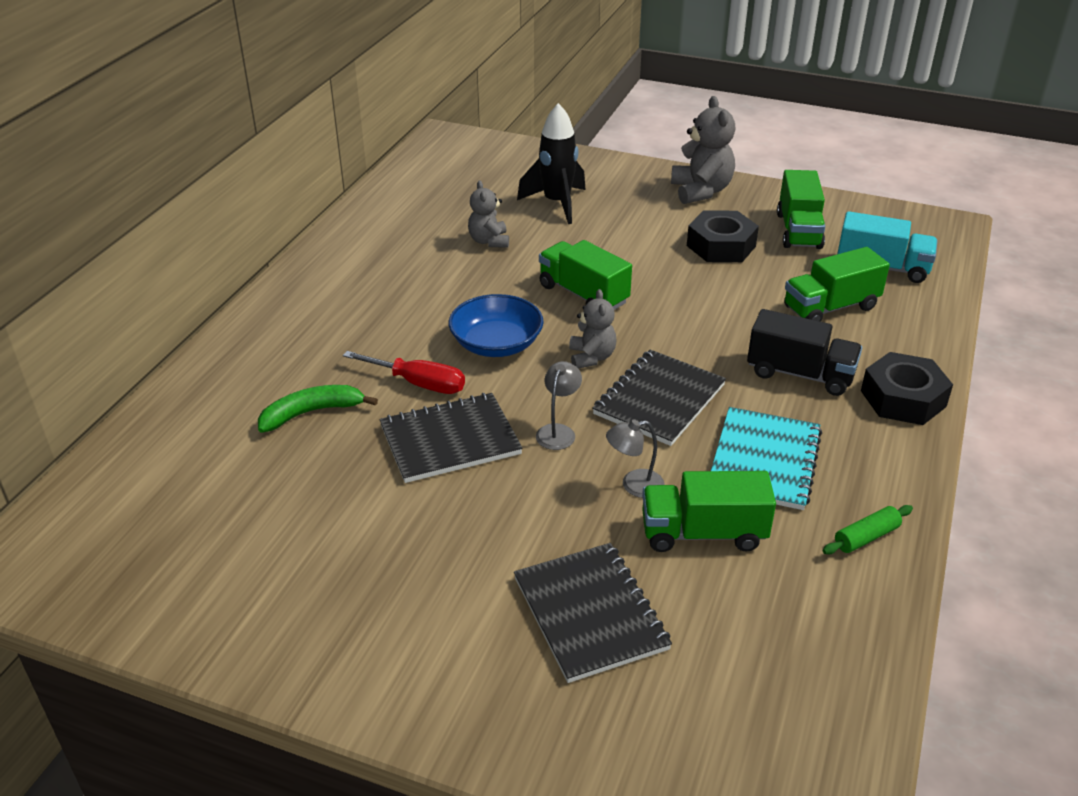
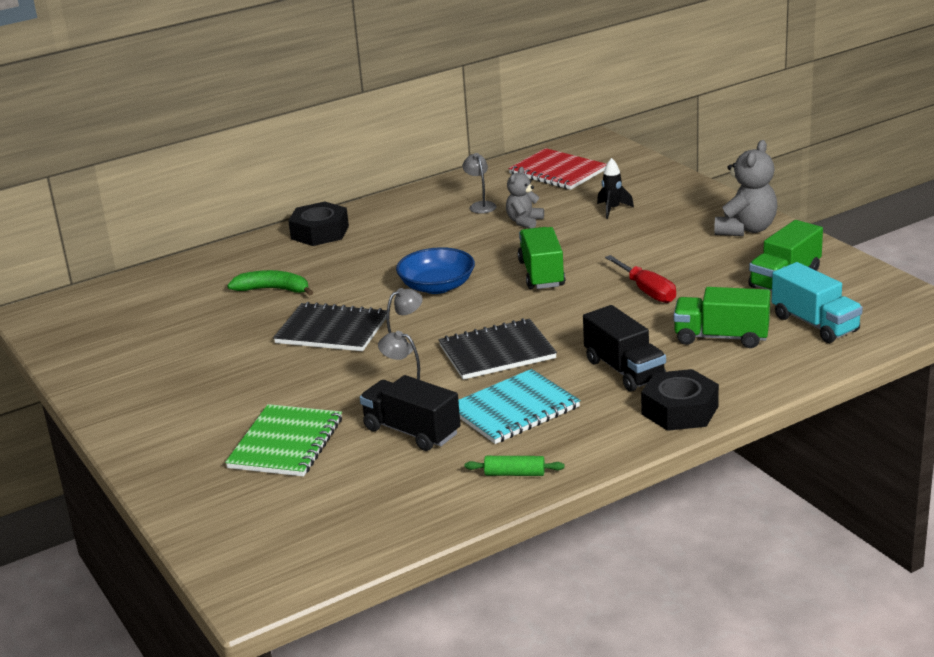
camera: 40 degrees right, 10 degrees down
(418, 383) = (356, 294): red screwdriver -> red screwdriver (647, 291)
(419, 235) = (480, 205): none -> grey lamp
(450, 177) = (558, 172): none -> red notebook
(557, 204) = (612, 209): black rocket -> black rocket, size x0.57
(589, 613) = (285, 443): black notebook -> green notebook
(591, 357) = (489, 313): grey teddy bear -> none
(703, 533) = (411, 432): green truck -> black truck
(721, 246) = (699, 271): black nut -> black nut (320, 232)

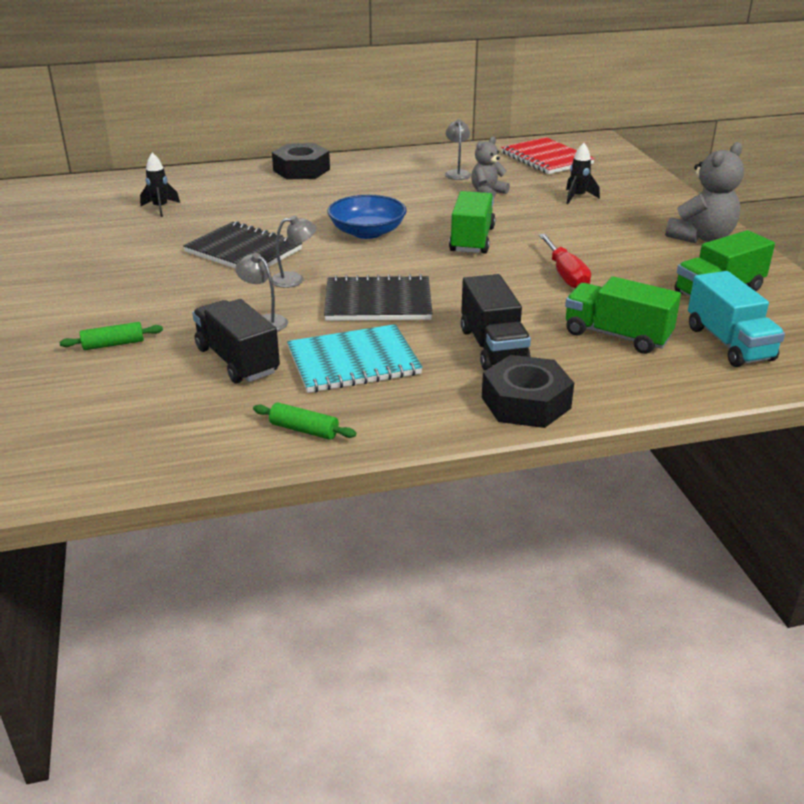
camera: 15 degrees right, 5 degrees up
(208, 303) = (160, 208): none -> black rocket
(273, 289) = (224, 207): green banana -> none
(285, 443) = (113, 344): green notebook -> green rolling pin

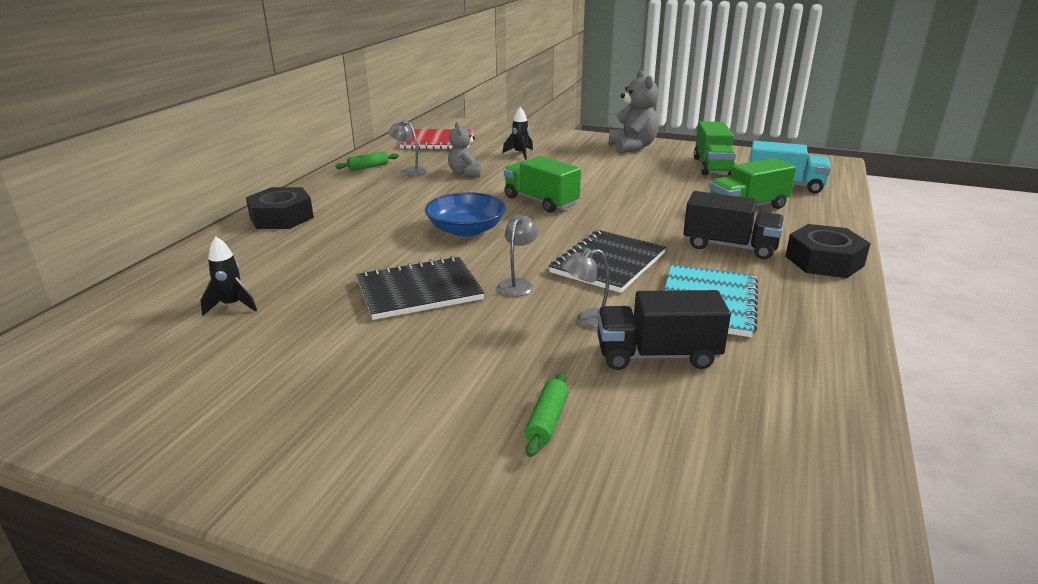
camera: 55 degrees left, 5 degrees down
(304, 430) = (817, 357): green rolling pin -> green rolling pin (368, 167)
(565, 275) = (640, 193): red screwdriver -> none

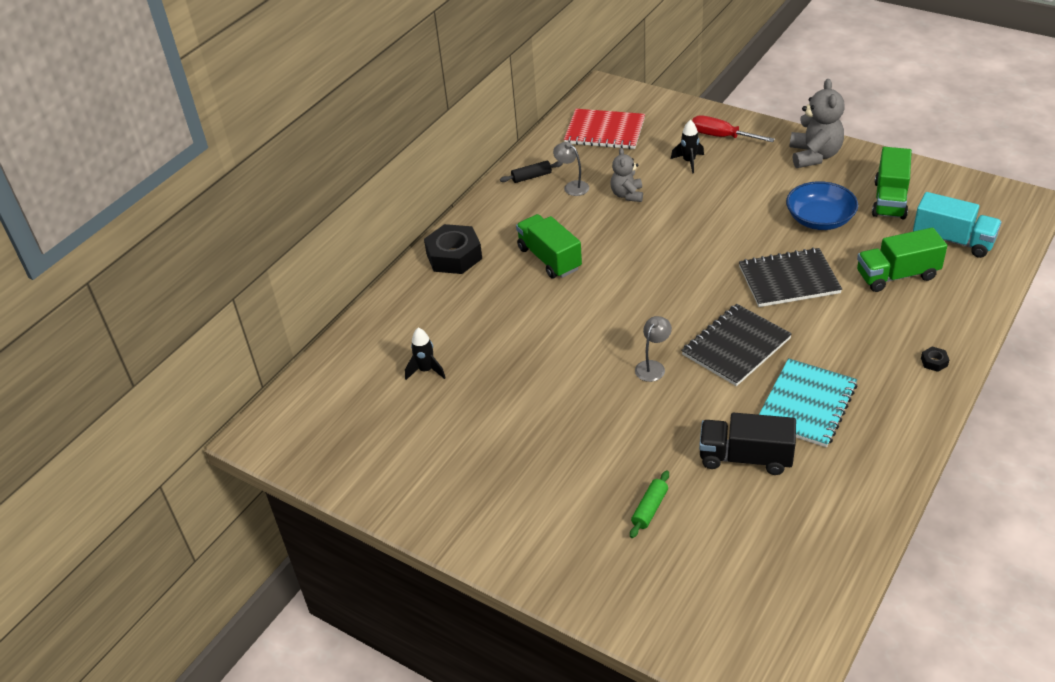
camera: 15 degrees right, 15 degrees up
(368, 167) = (531, 177): green rolling pin -> black rolling pin
(419, 290) = (571, 367): black notebook -> black notebook (789, 280)
(466, 230) = (618, 289): blue bowl -> blue bowl (819, 219)
(541, 201) = (694, 249): green truck -> green truck (549, 259)
(546, 141) = (721, 136): none -> red screwdriver
(588, 320) = (701, 415): grey lamp -> none
(729, 246) = (854, 333): black truck -> none
(824, 261) = (934, 362): black nut -> black nut, size x0.40

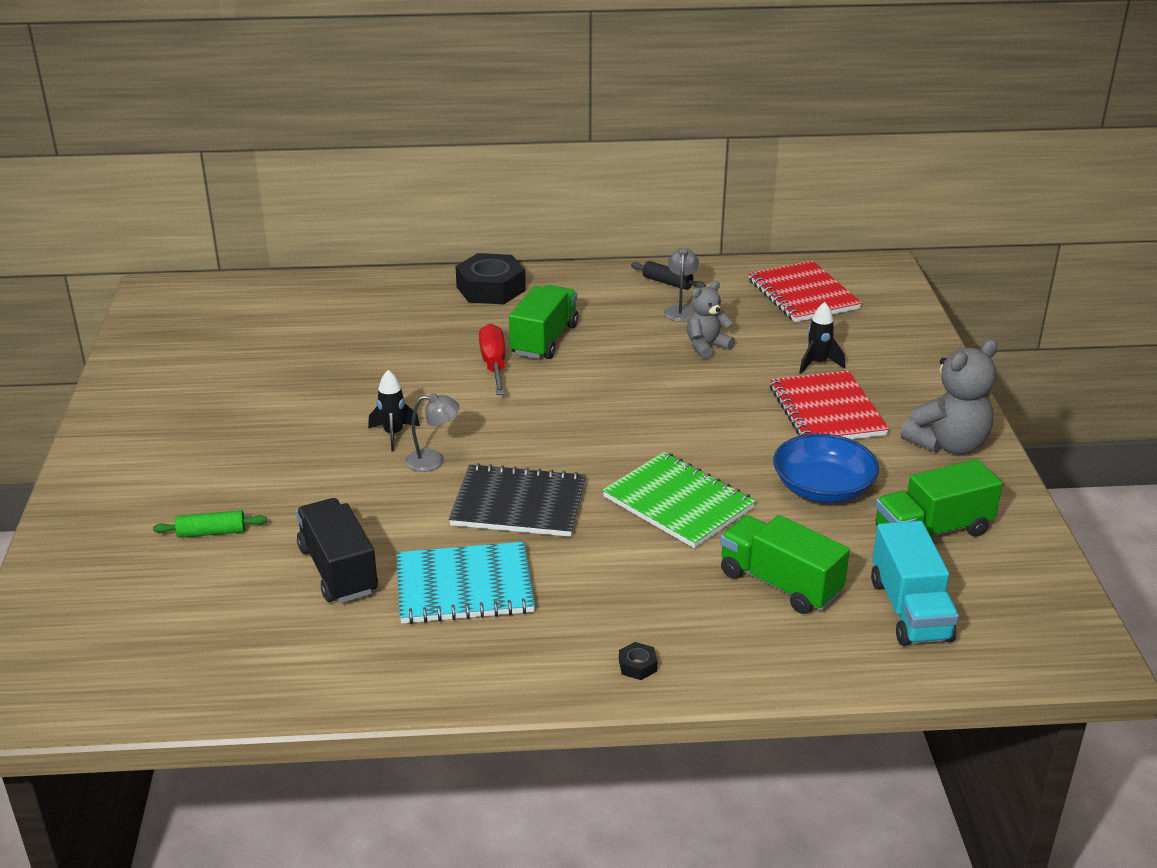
camera: 50 degrees right, 10 degrees down
(426, 370) = (309, 336): black rocket -> black rocket (393, 434)
(721, 136) = (896, 368): red screwdriver -> red screwdriver (494, 365)
(742, 181) = (827, 411): none -> red notebook
(789, 280) = (678, 503): black notebook -> green notebook

